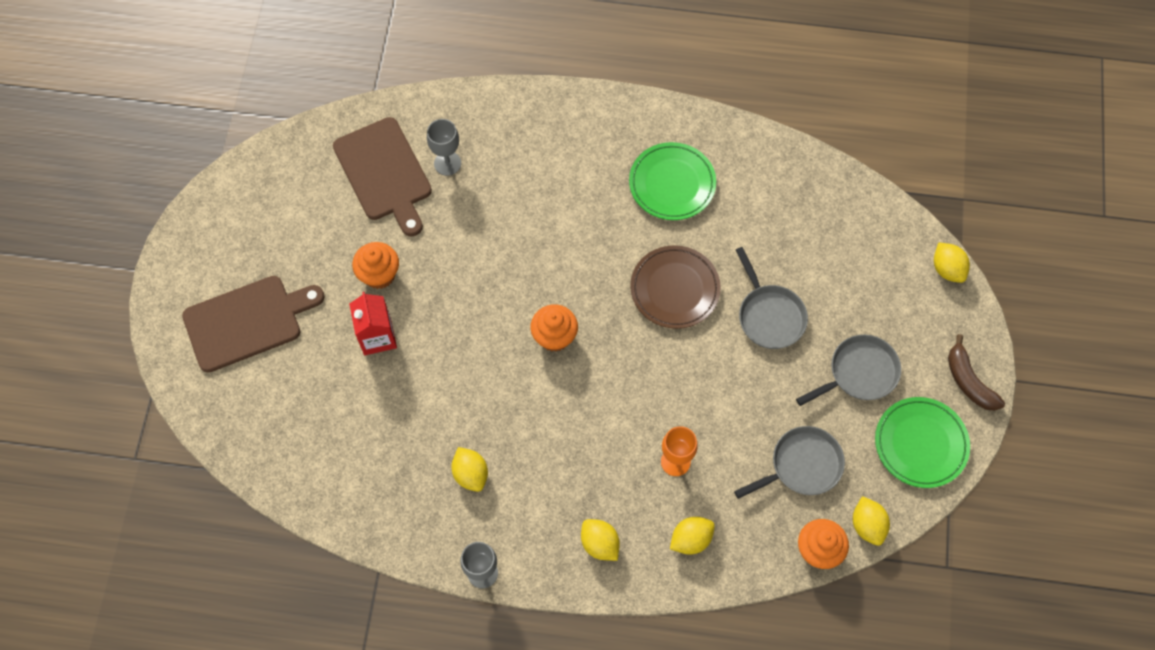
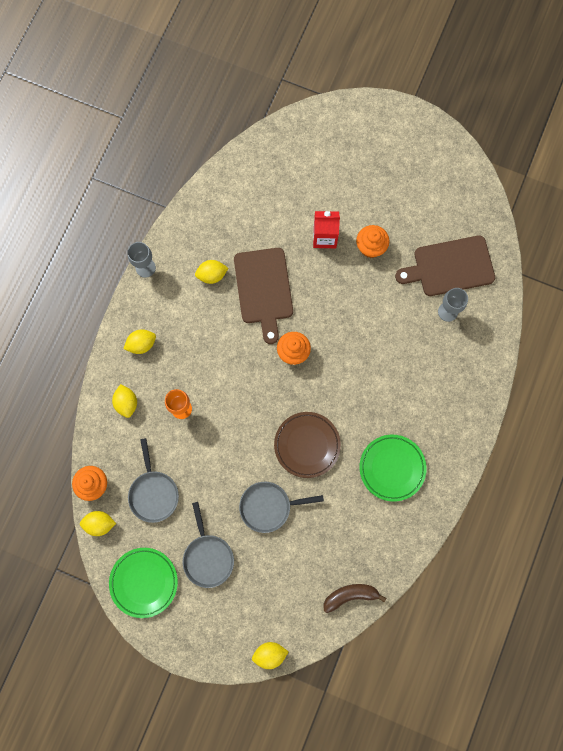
camera: 105 degrees right, 10 degrees up
(247, 322) = (357, 158): brown cutting board -> brown cutting board (263, 289)
(968, 381) = (179, 636): brown banana -> brown banana (350, 595)

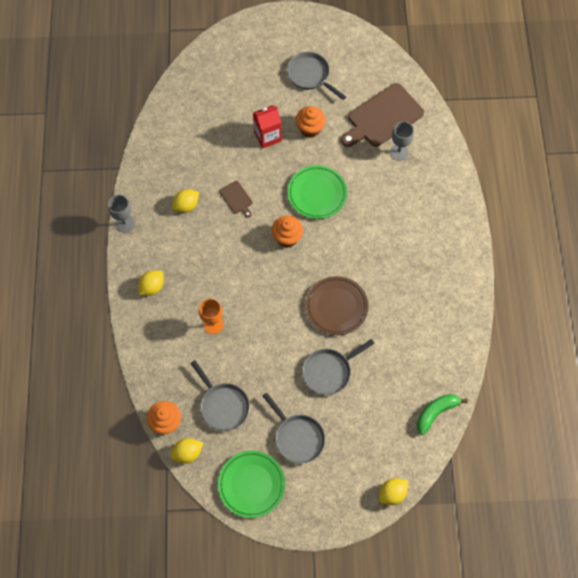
camera: 25 degrees left, 10 degrees down
(126, 403) = (162, 341): yellow lemon -> none
(263, 289) = (236, 198): brown cutting board -> brown cutting board, size x0.46
(350, 595) = (436, 413): brown banana -> green banana
(392, 468) = (417, 294): green plate -> green plate (317, 194)
(399, 190) = (310, 75): none -> grey pan

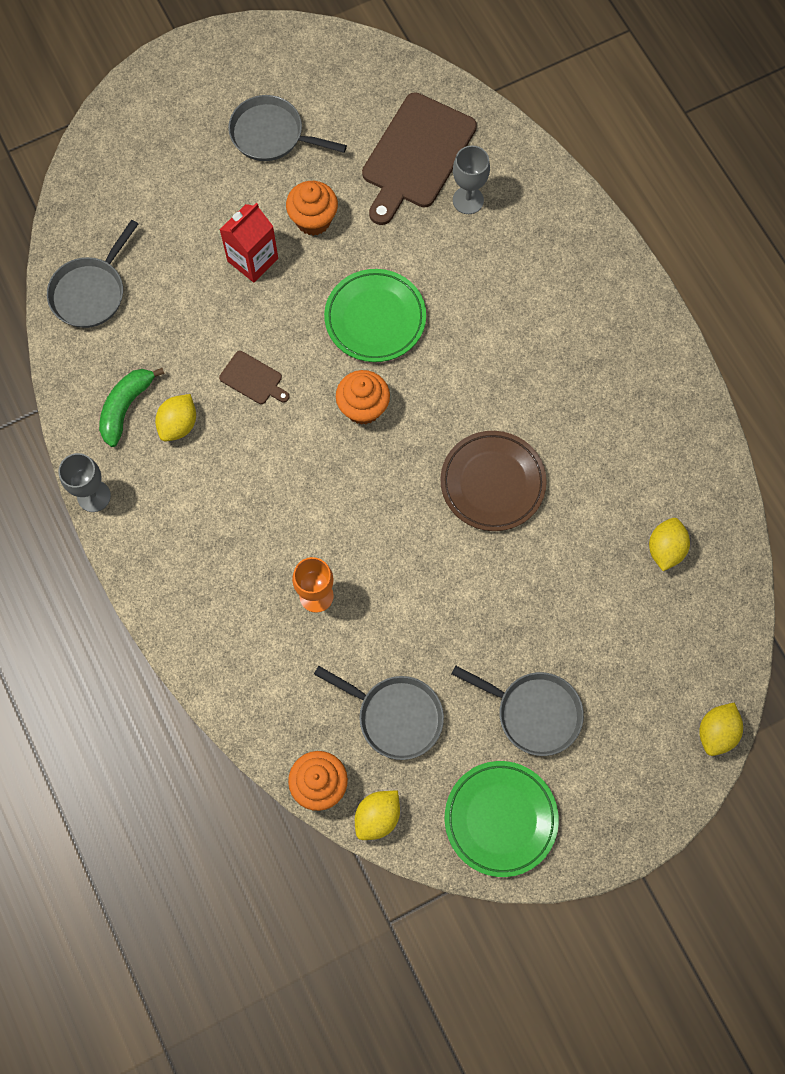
camera: 25 degrees left, 5 degrees up
(152, 287) = (189, 579): yellow lemon -> yellow lemon (665, 549)
(329, 371) = (531, 588): grey pan -> grey pan (91, 292)
(436, 413) = (719, 579): green banana -> green banana (126, 407)

